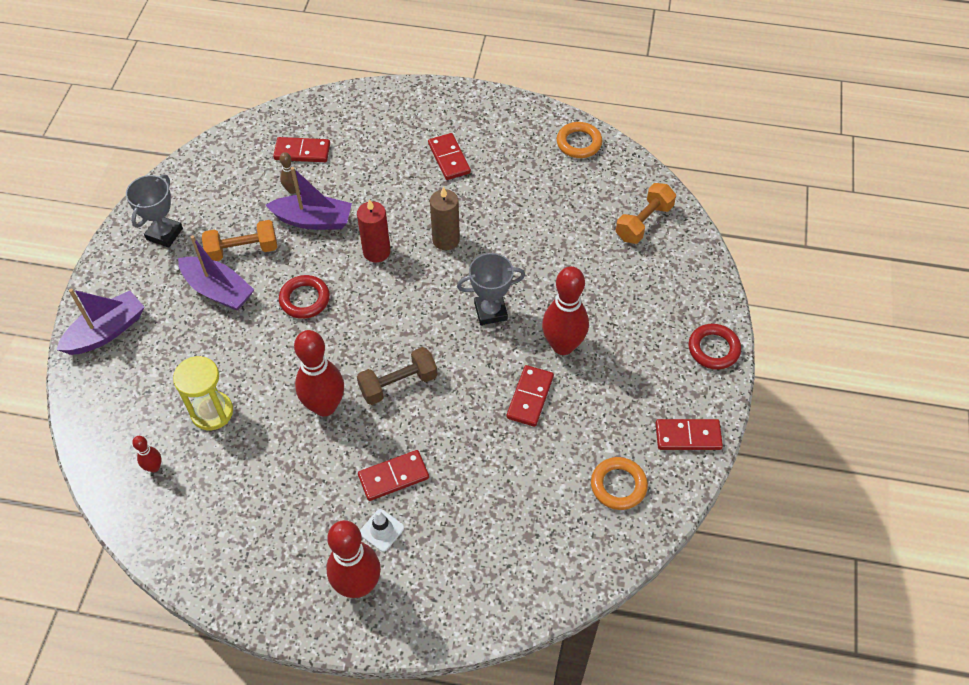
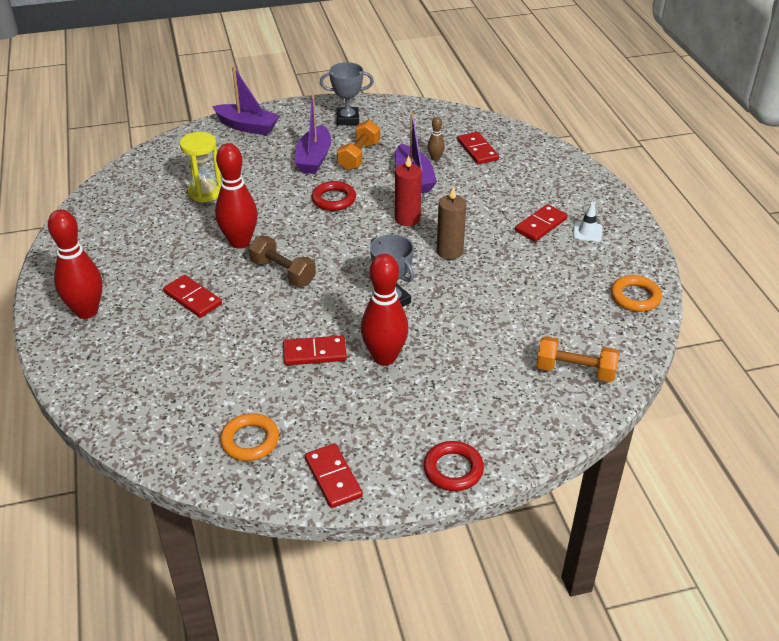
camera: 65 degrees right, 15 degrees down
(154, 467) = (147, 184): red bowling pin -> none
(242, 250) = (359, 156): orange dumbbell -> orange dumbbell turned 60 degrees clockwise
(382, 530) = (140, 308): white traffic cone -> white traffic cone (587, 232)

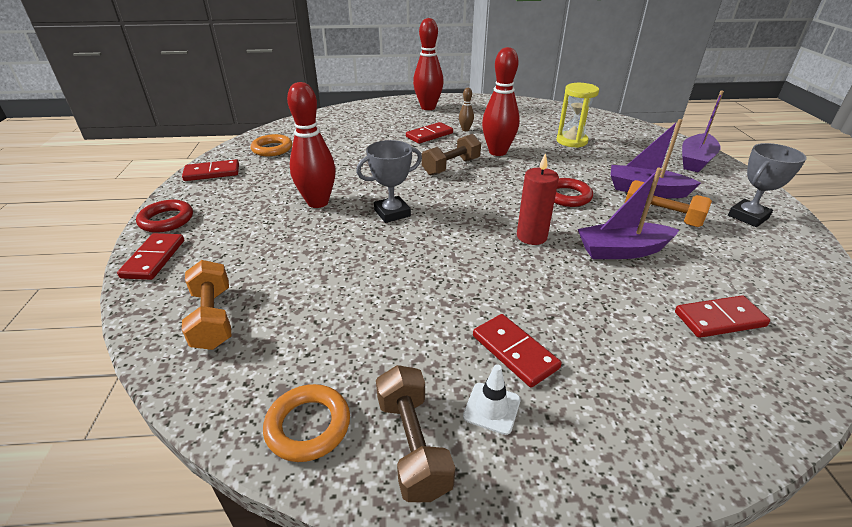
camera: 100 degrees right, 5 degrees down
(314, 353) = (343, 174): red domino -> red domino (154, 258)
(347, 119) = (748, 217): grey trophy -> grey trophy turned 45 degrees clockwise
(435, 158) = (677, 274): brown bowling pin -> brown bowling pin (465, 129)
(449, 251) = (465, 258): brown candle -> none
(575, 371) = (213, 318): orange dumbbell -> orange dumbbell turned 45 degrees counterclockwise
(625, 257) = (412, 445): none -> brown dumbbell

